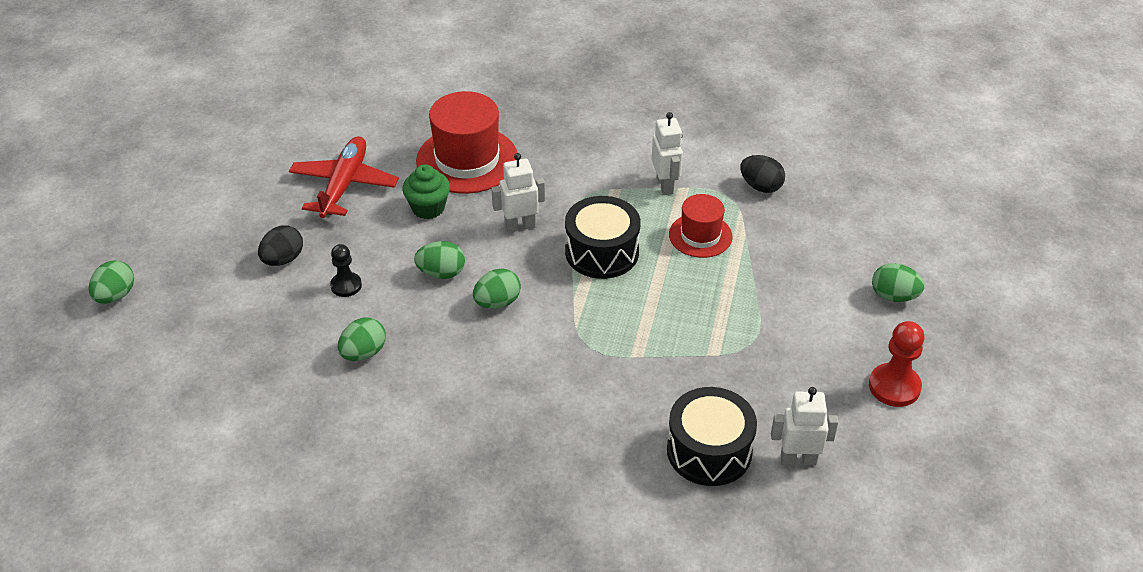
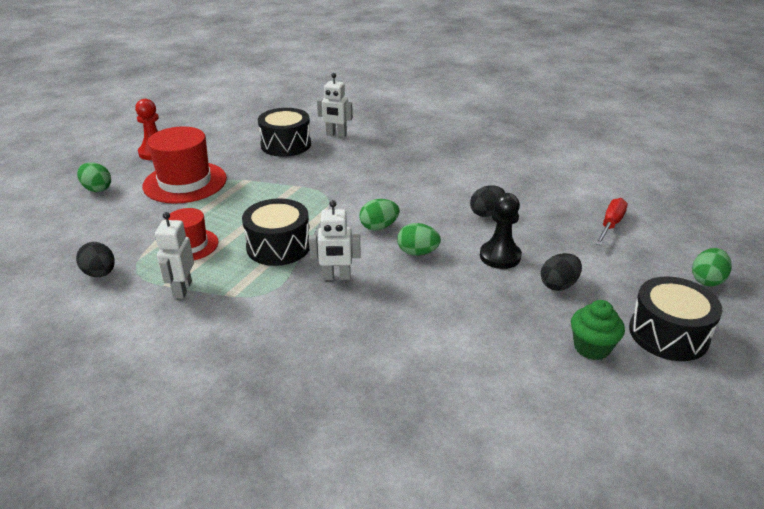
camera: 165 degrees left, 10 degrees down
(185, 224) = (668, 334): none -> black drum
(201, 364) = (610, 225): none -> red screwdriver
(344, 185) = (502, 347): red plane -> none
(346, 285) = (500, 256): black pawn -> black pawn, size x1.54
(363, 353) = (487, 213): green egg -> black egg
(428, 208) = (417, 307): green cupcake -> green cupcake (592, 347)
(467, 160) = (362, 352): red hat -> red hat (185, 182)
(798, 459) = (241, 136): white robot -> white robot (336, 135)

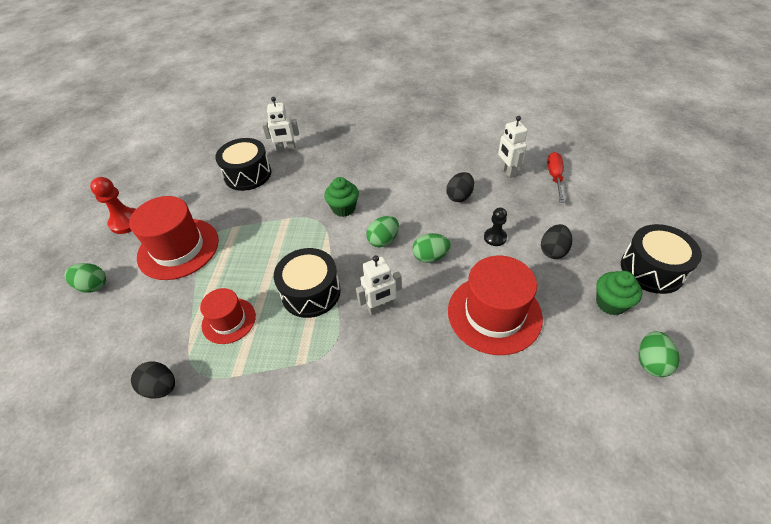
camera: 20 degrees left, 15 degrees up
(182, 289) = (253, 375): white robot -> white robot (507, 171)
(358, 192) = (343, 208): none -> green cupcake
(450, 316) = (494, 314): none -> red hat
(500, 256) = (495, 237): black pawn -> black pawn, size x0.65
(707, 280) = (647, 208): green egg -> green egg (651, 362)

